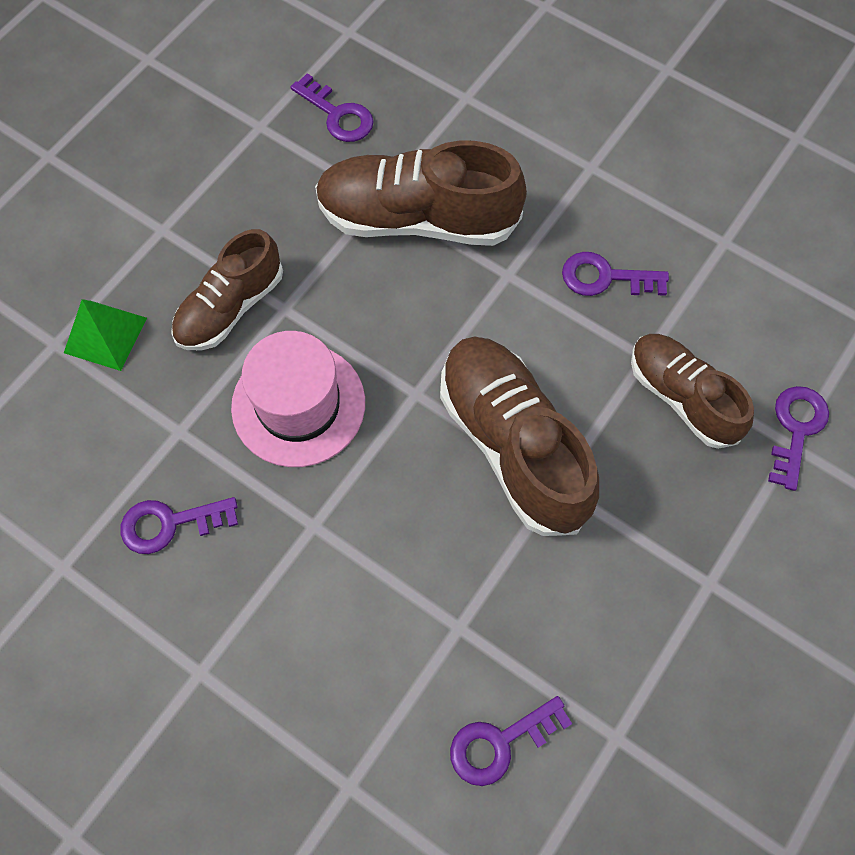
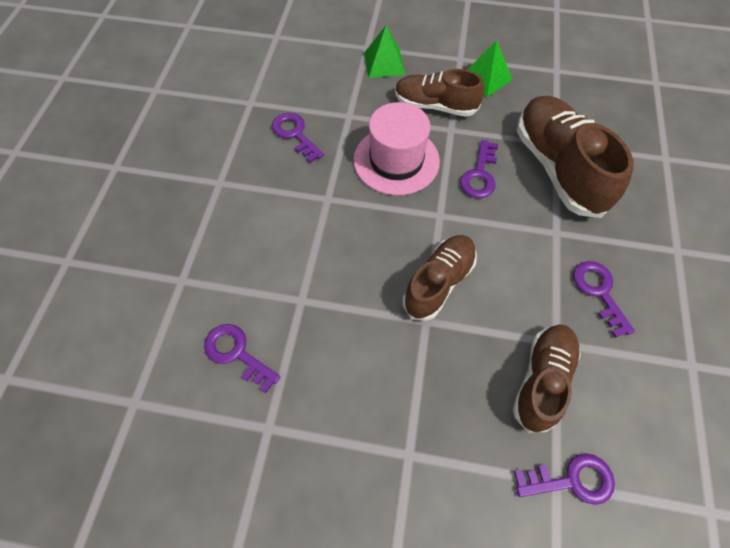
camera: 65 degrees right, 5 degrees down
(220, 217) = (486, 78): none -> green pyramid
(337, 115) = (595, 101): purple key -> purple key (479, 175)
(513, 444) = (438, 283): brown shoe -> brown shoe, size x0.64

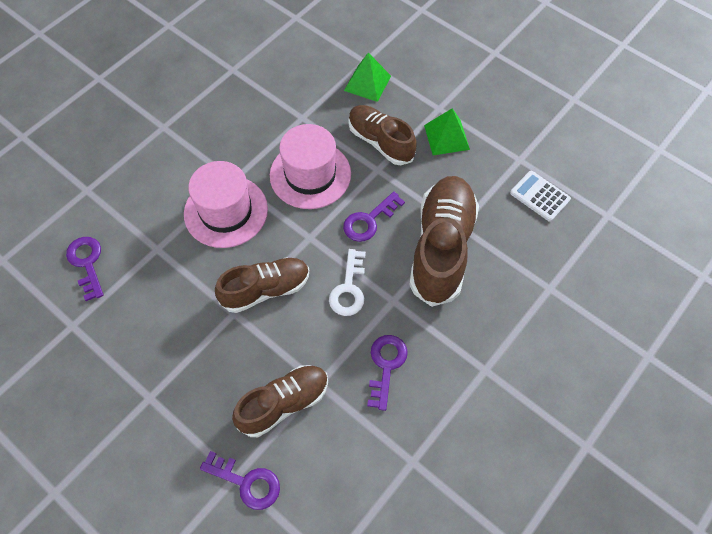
camera: 30 degrees right, 0 degrees up
(295, 134) = (247, 113): purple key -> none
(343, 230) = (226, 211): none -> pink hat
(511, 242) = (348, 289): none -> white key
(596, 91) = (540, 196): none -> white calculator

